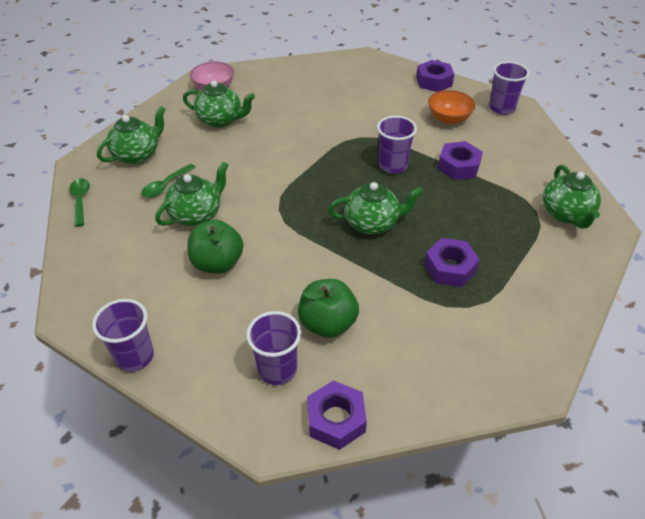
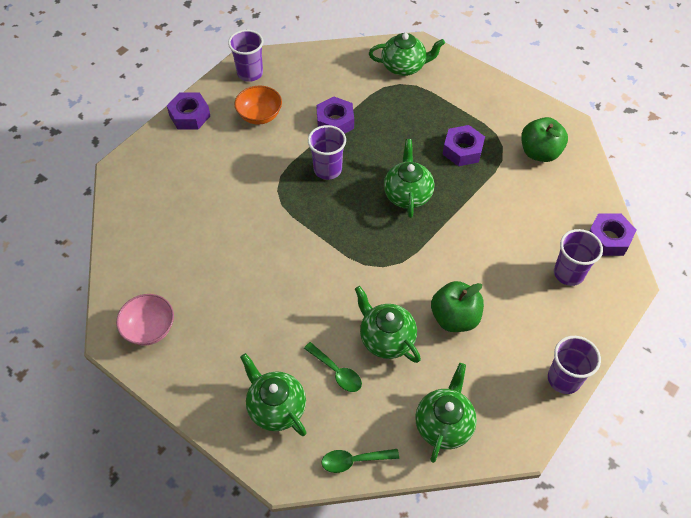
camera: 85 degrees left, 10 degrees up
(220, 120) = (222, 320): green teapot -> green teapot (444, 424)
(327, 323) = (522, 237): green apple -> green apple (539, 152)

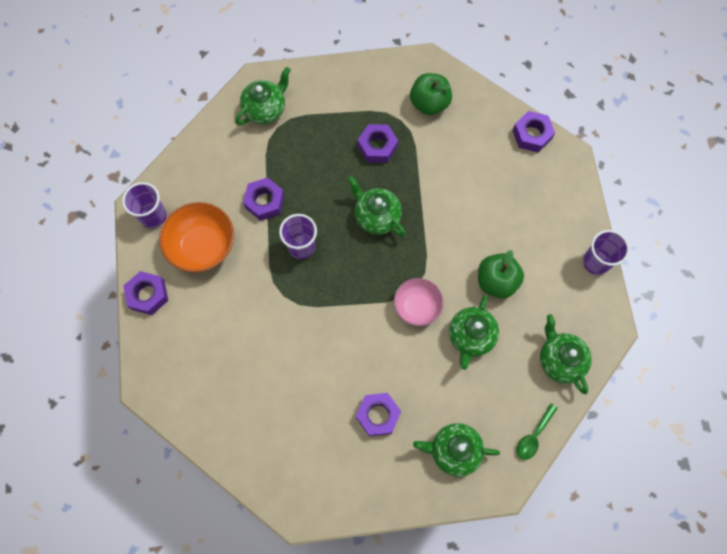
camera: 45 degrees left, 15 degrees up
(150, 329) = (314, 483): pink bowl -> pink bowl (417, 306)
(249, 327) = (378, 415): none -> purple nut
(260, 115) = (202, 246): orange bowl -> orange bowl, size x1.52
(336, 372) = (464, 389): green spoon -> none
(386, 338) = (470, 337): green teapot -> green teapot turned 75 degrees counterclockwise
(568, 273) = (532, 183): purple cup -> none

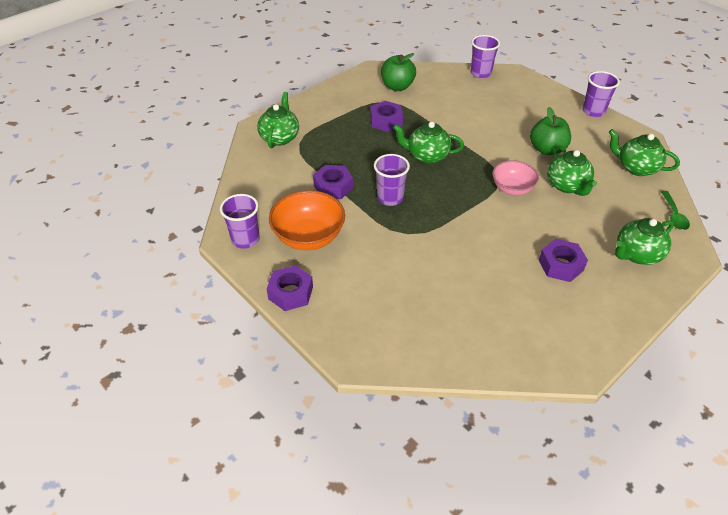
camera: 35 degrees left, 25 degrees down
(532, 135) = (480, 73): purple nut -> purple cup

